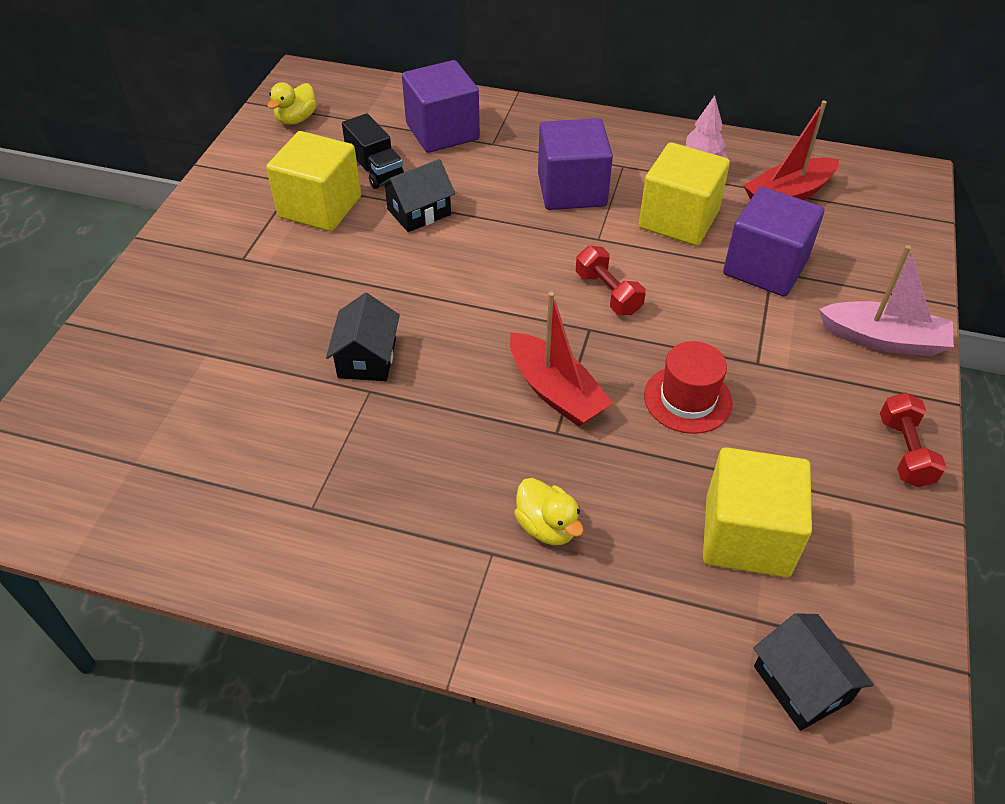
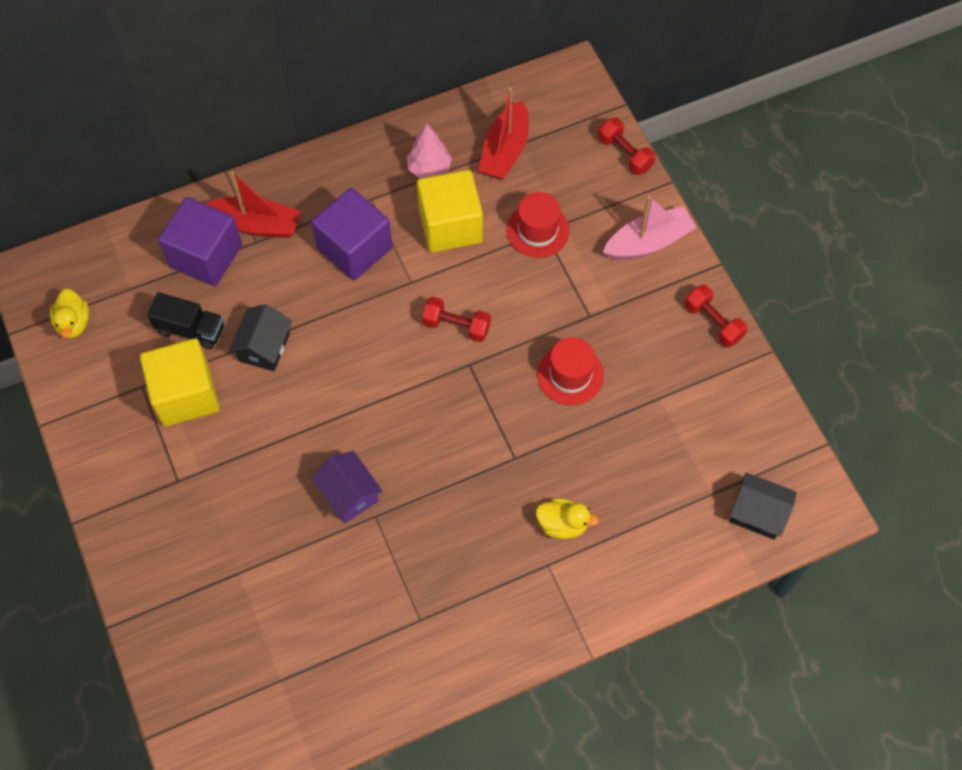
camera: 40 degrees left, 15 degrees up
(367, 358) = (349, 494): black house -> purple house
(555, 391) = (489, 429): red boat -> red boat (256, 224)
(747, 536) = (671, 445): yellow cube -> none
(765, 267) = (537, 230): purple cube -> red hat
(919, 258) = (625, 154): none -> red dumbbell

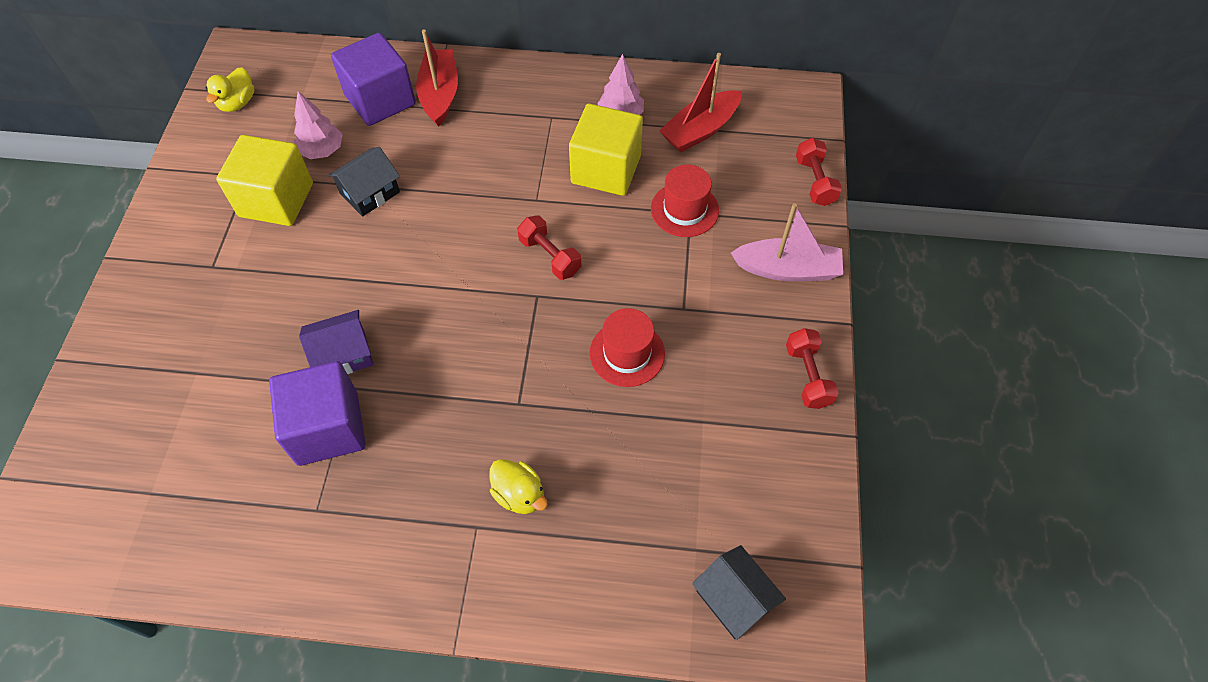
camera: 30 degrees right, 5 degrees down
(191, 330) = (322, 151): black truck -> pink tree
(256, 224) = (440, 94): red boat -> red boat turned 135 degrees counterclockwise
(349, 494) = (343, 355): purple house -> purple house turned 75 degrees clockwise
(354, 248) = (507, 150): purple cube -> purple cube (328, 428)

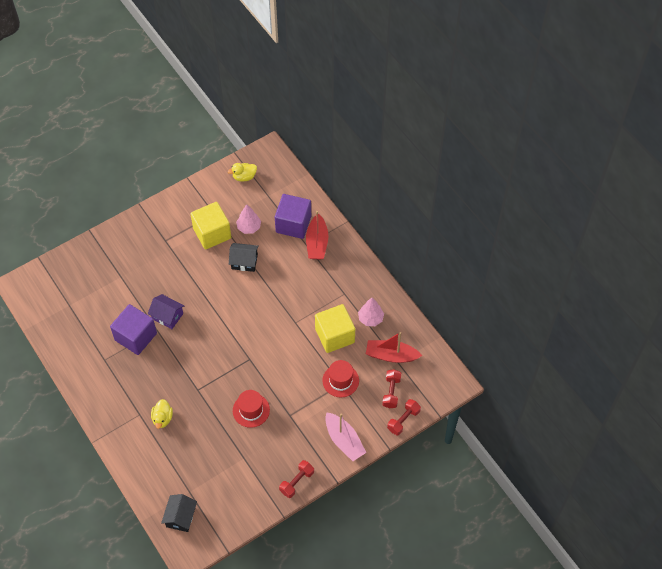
camera: 50 degrees right, 0 degrees up
(440, 94) = (317, 243): red boat -> red boat turned 135 degrees clockwise
(550, 256) = (272, 349): red dumbbell -> red dumbbell (391, 392)

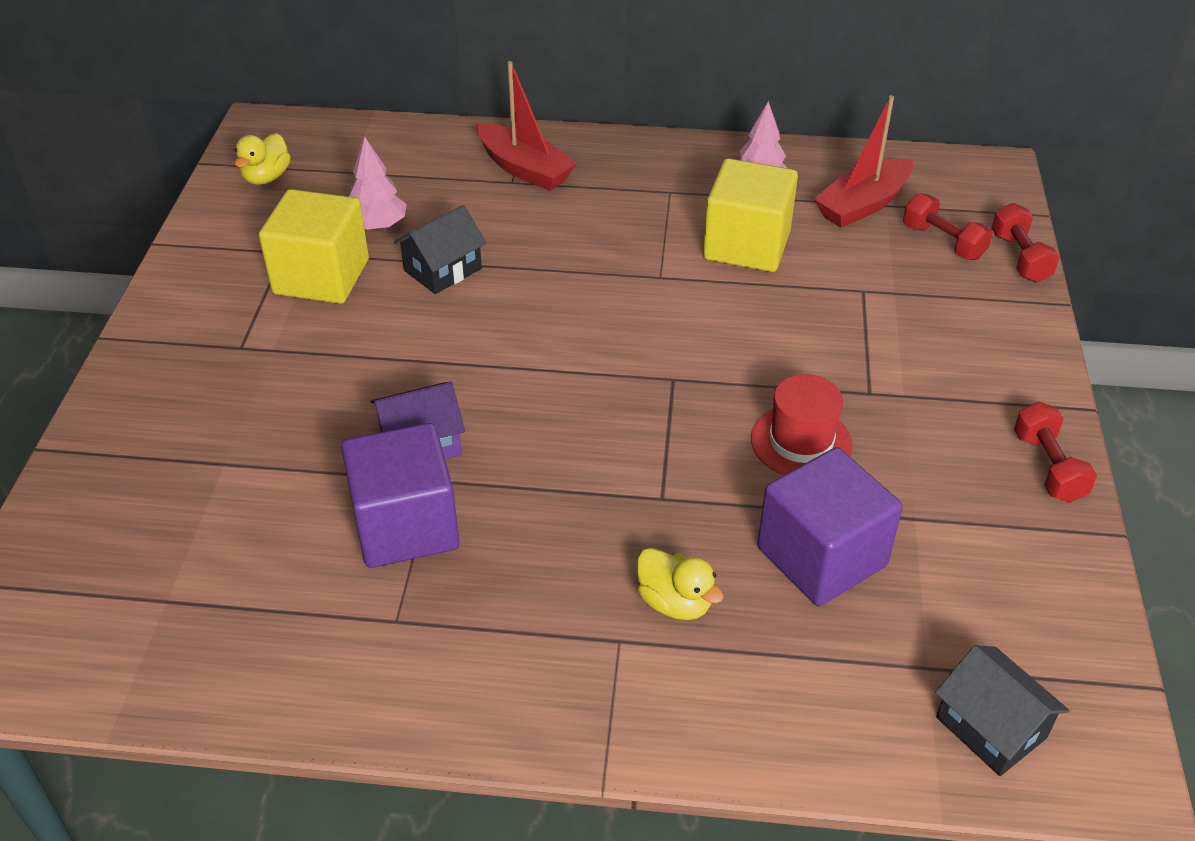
camera: 50 degrees left, 15 degrees down
(293, 224) = (449, 174): purple cube -> purple cube (821, 557)
(340, 380) = (855, 287): red hat -> none
(344, 440) = (1000, 350): pink boat -> none

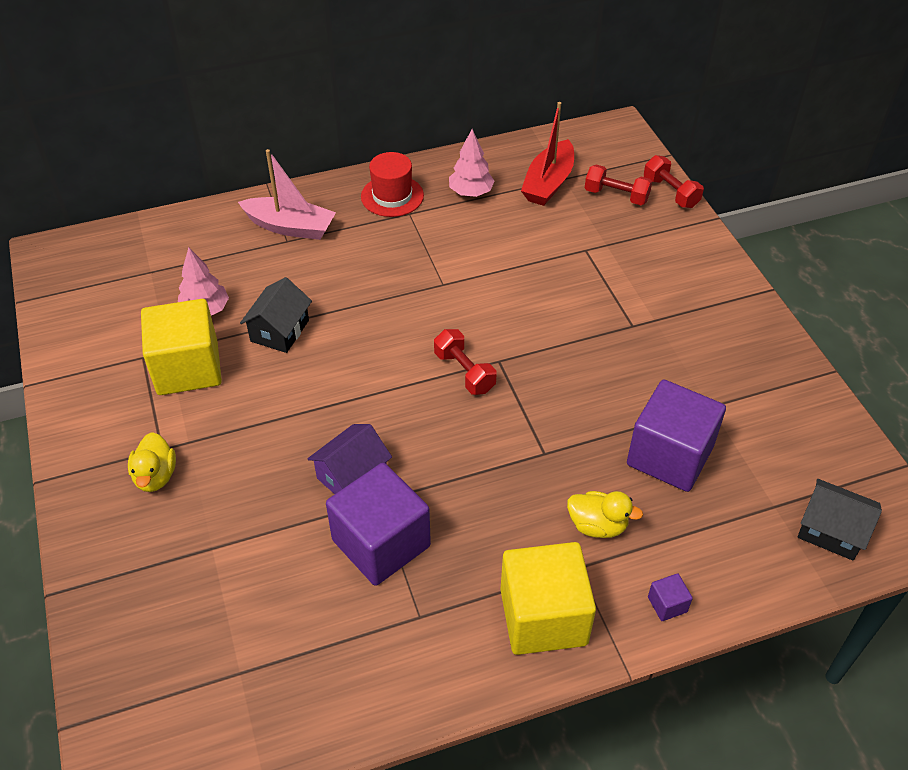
camera: 25 degrees left, 5 degrees up
(266, 177) = (85, 297): yellow duck -> yellow duck (155, 476)
(525, 169) = (290, 227): red boat -> pink boat
(705, 727) = (667, 604): none -> purple cube
(747, 245) = (488, 240): yellow cube -> yellow cube (543, 616)
(801, 442) = (610, 378): red hat -> red hat (392, 196)
(1048, 467) = (768, 340): red dumbbell -> red dumbbell (464, 372)

